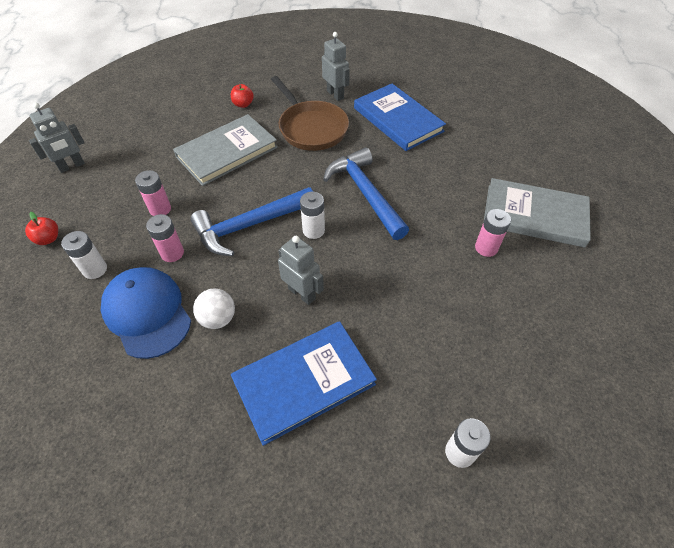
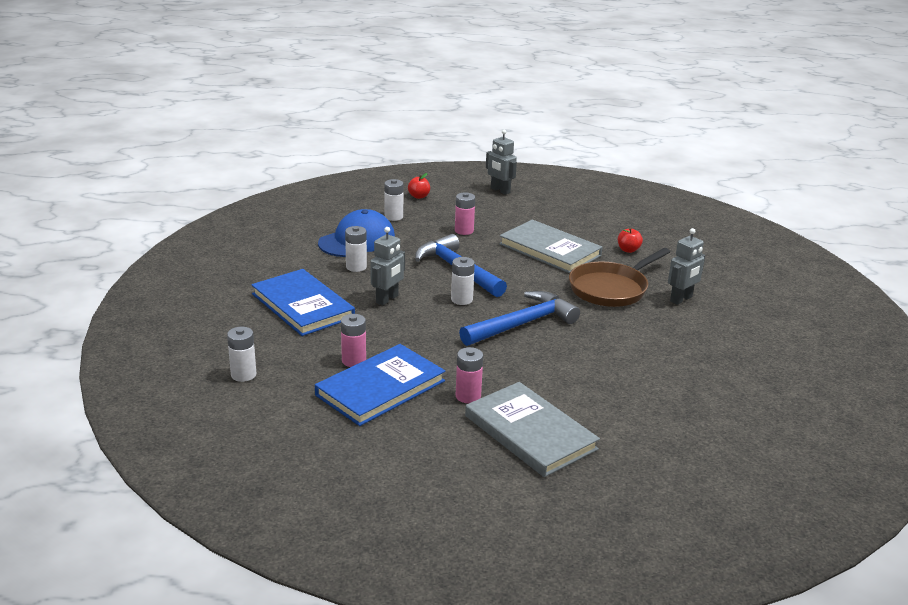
camera: 80 degrees right, 25 degrees down
(172, 253) = (417, 242): pink battery -> pink battery (354, 361)
(218, 318) = (356, 267): white ball -> white battery
(397, 119) = (658, 340): blue book -> blue book (380, 388)
(534, 215) = (530, 432): grey book -> grey book turned 45 degrees counterclockwise

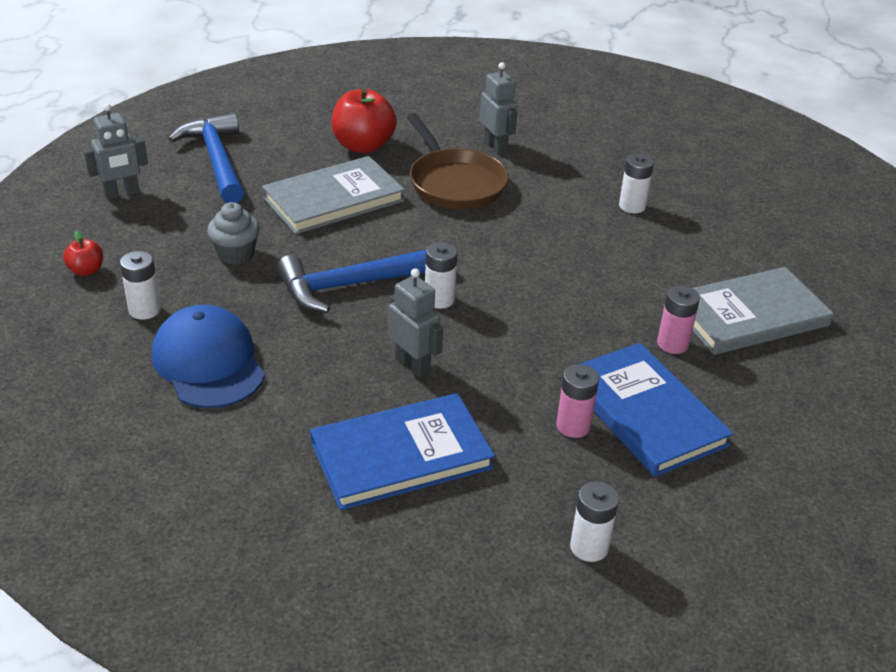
camera: 75 degrees left, 10 degrees up
(356, 267) = (299, 379): white battery -> white battery (632, 206)
(464, 231) = (236, 254): pink battery -> grey cupcake
(523, 324) = (517, 265): blue hammer -> blue hammer (216, 160)
(628, 250) = (363, 146): red apple -> red apple, size x2.00

